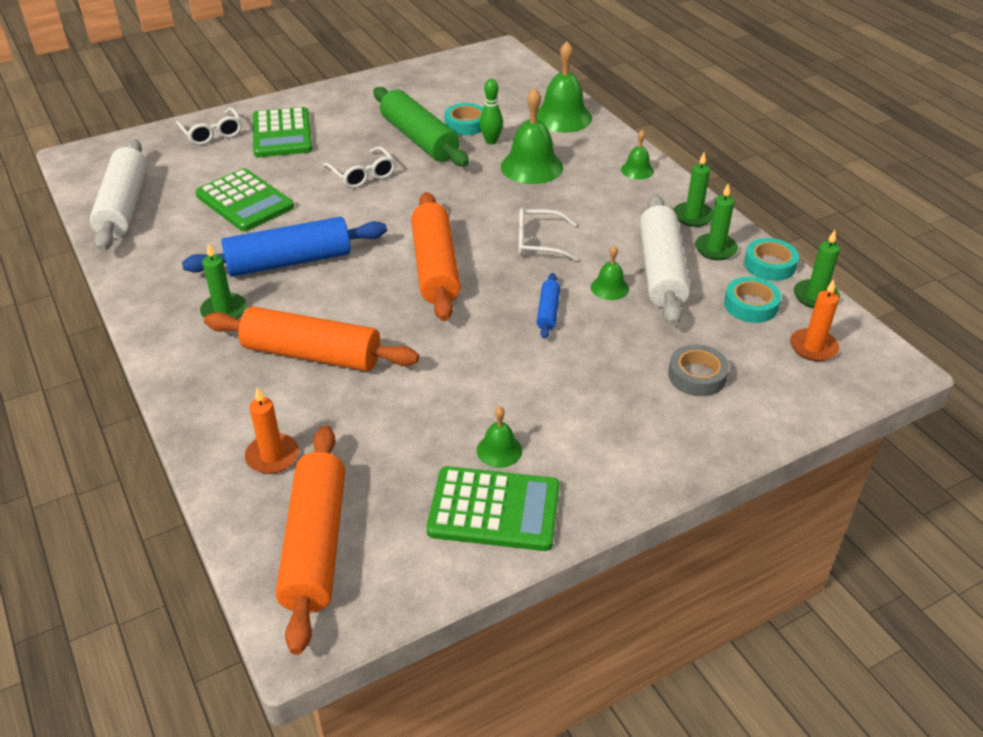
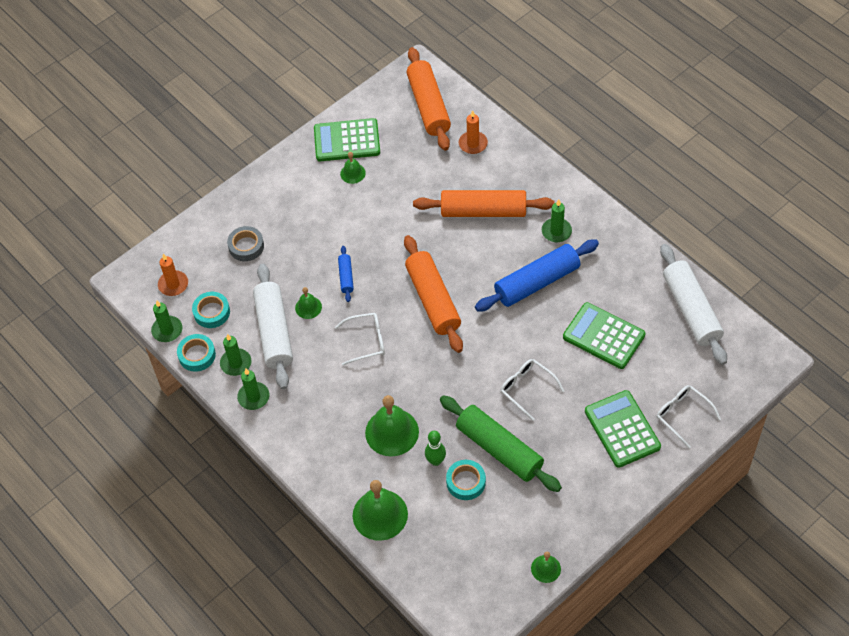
camera: 170 degrees right, 15 degrees up
(637, 170) = (302, 447): green bell -> green bell (546, 568)

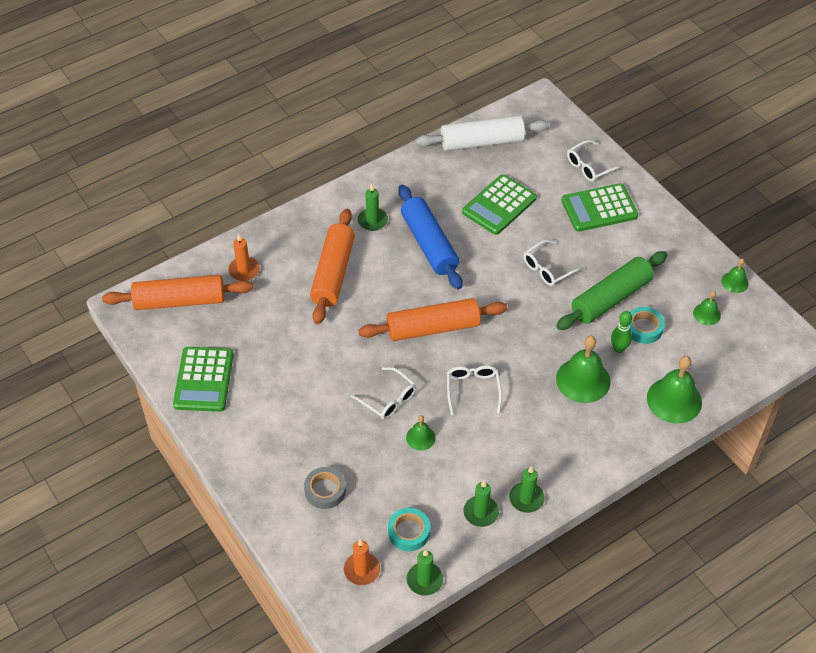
camera: 85 degrees left, 5 degrees down
(197, 355) = (464, 551): turquoise tape -> none
(274, 332) = (446, 472): white rolling pin -> none
(346, 277) = (388, 399): blue rolling pin -> white glasses
(352, 173) = (251, 379): green bell -> green bell (706, 314)

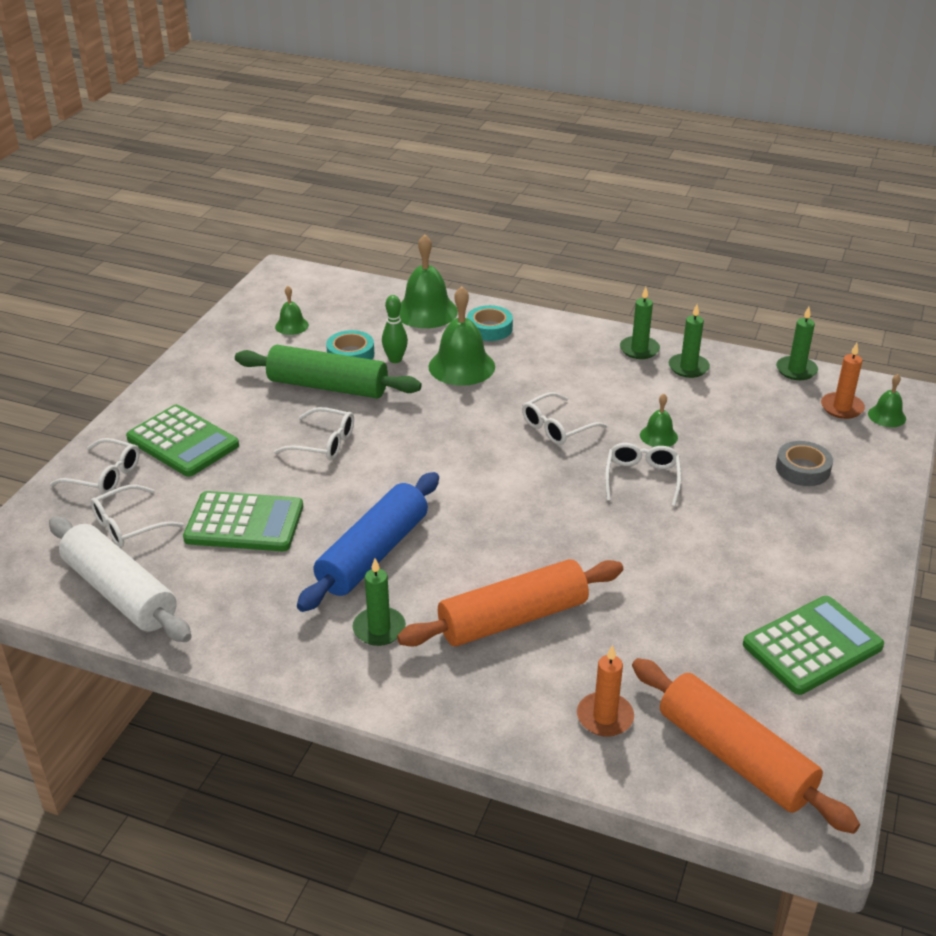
camera: 125 degrees left, 15 degrees down
(409, 532) = (766, 398): turquoise tape -> turquoise tape (489, 328)
(433, 328) = (506, 490): orange rolling pin -> none
(535, 161) = (128, 525): none -> white glasses
(735, 282) = (228, 323): green bell -> green bell (887, 416)

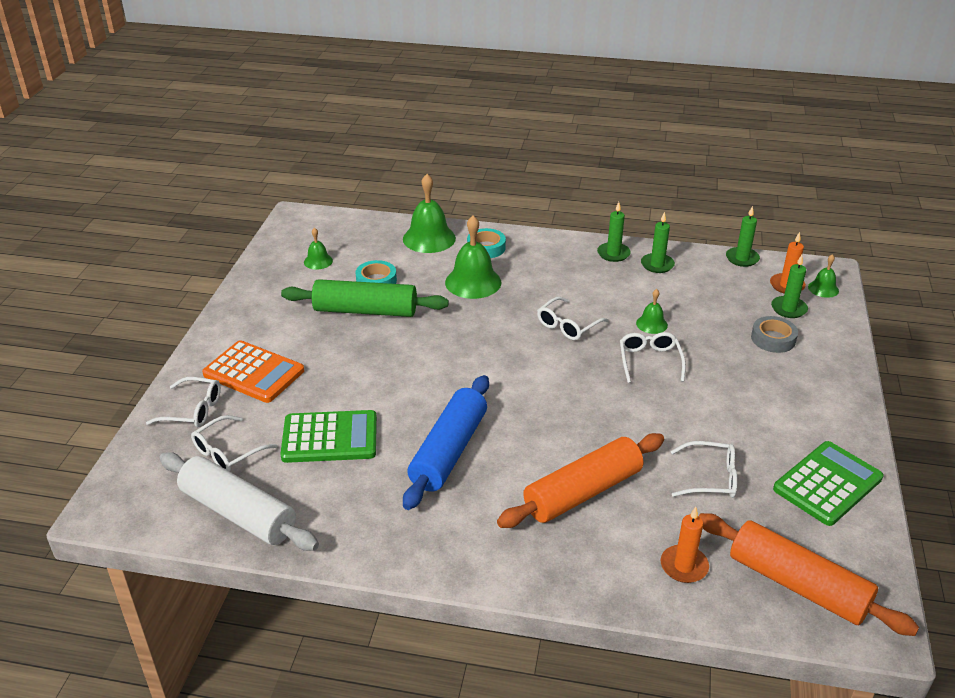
camera: 10 degrees left, 0 degrees up
(183, 442) = (254, 372): green calculator -> orange calculator
(323, 443) = (377, 360): white glasses -> white glasses (710, 478)
(379, 629) = (474, 516): green candle -> green candle (788, 309)
(395, 359) = (415, 282): green bowling pin -> none

